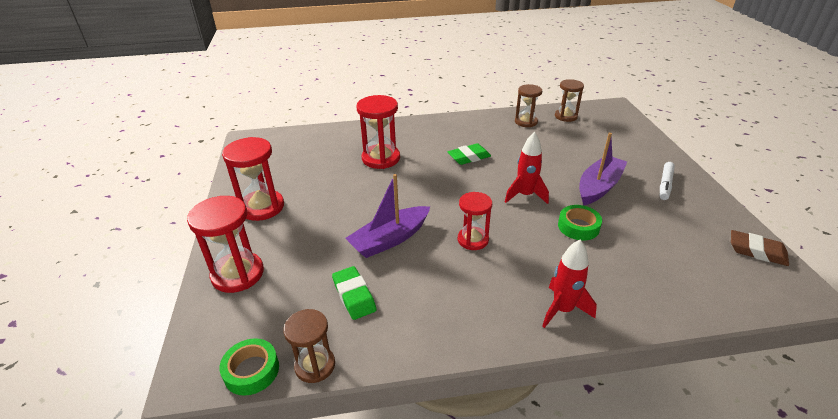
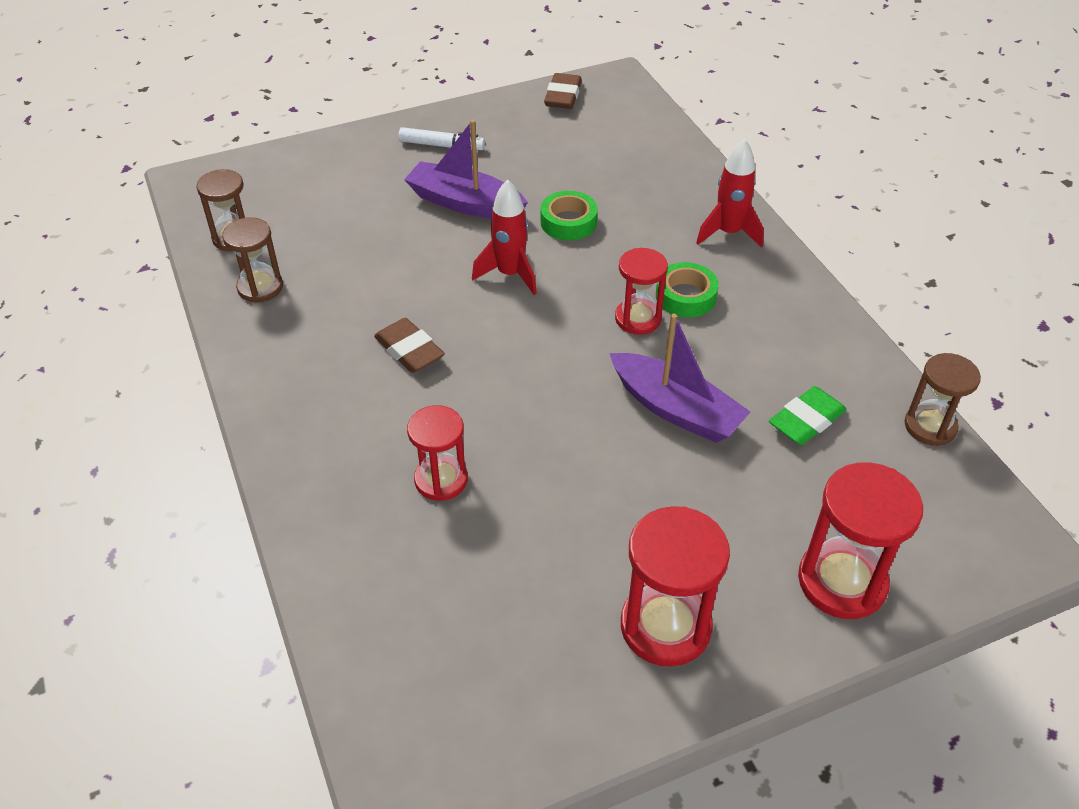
camera: 105 degrees left, 10 degrees up
(251, 371) = (976, 486): green tape -> green tape (685, 296)
(381, 158) = (441, 480): red hourglass -> red hourglass, size x0.65
(469, 157) = (409, 350): green eraser -> brown eraser

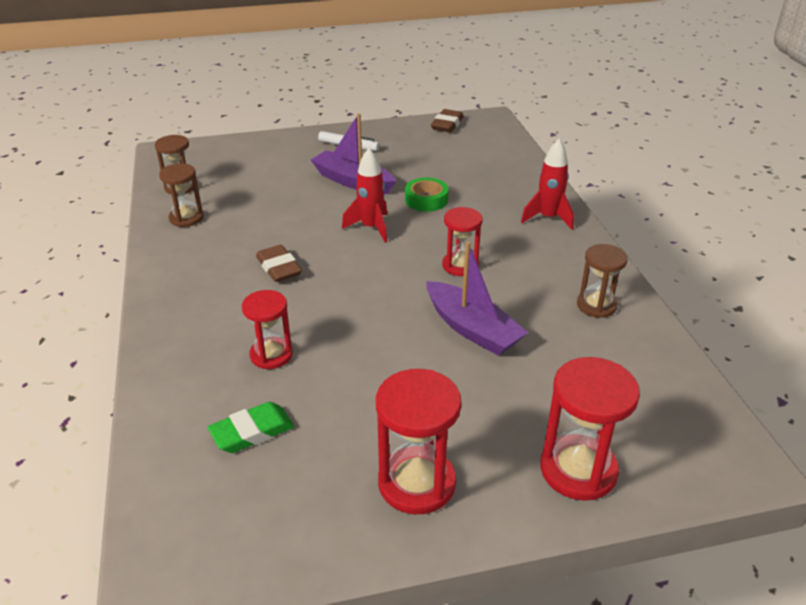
camera: 10 degrees right, 10 degrees down
(685, 296) = (502, 255): green tape -> none
(806, 420) = (577, 349): green eraser -> green eraser (252, 432)
(930, 426) = (682, 365): brown hourglass -> brown hourglass (596, 305)

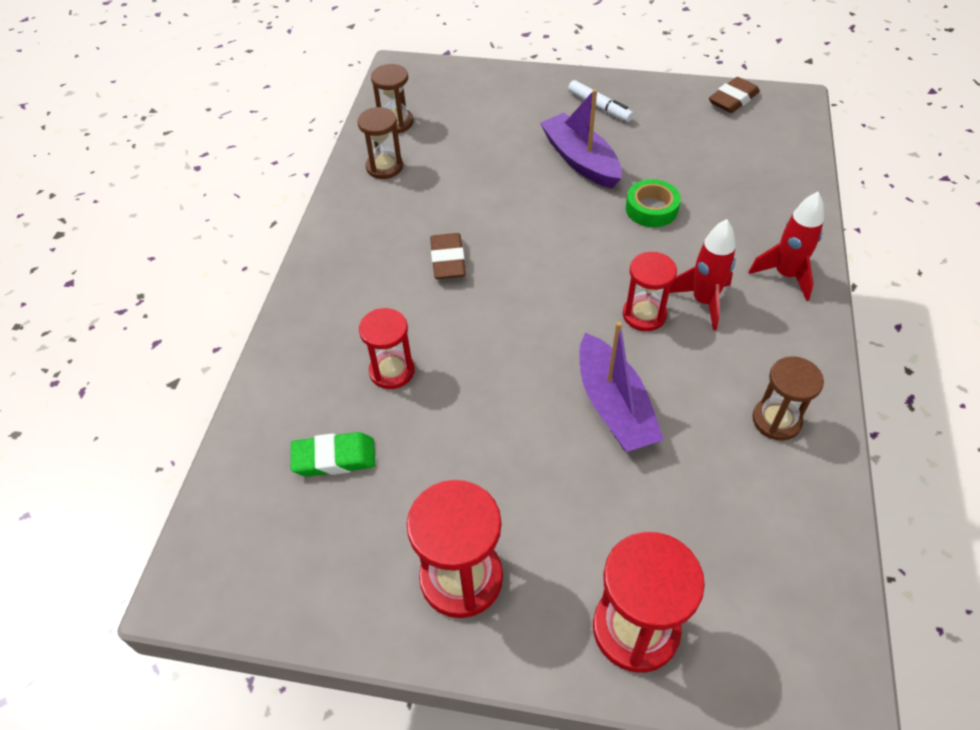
camera: 25 degrees right, 15 degrees up
(371, 228) = (569, 233): red rocket -> red rocket (703, 301)

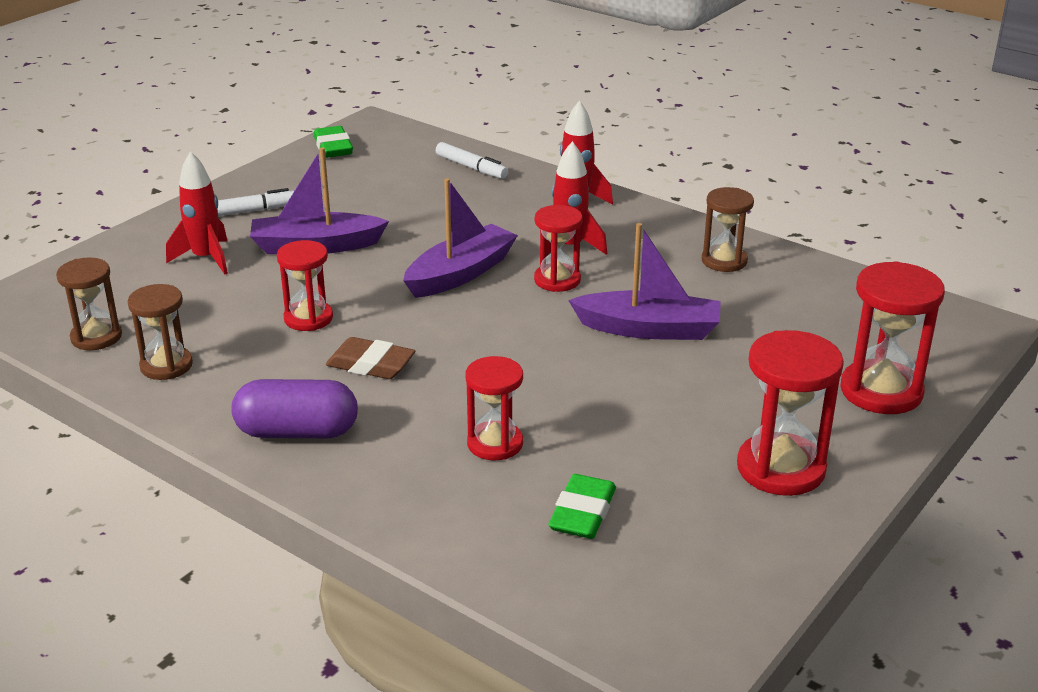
camera: 65 degrees left, 20 degrees down
(348, 261) = (297, 432): none -> purple capsule
(483, 202) = (308, 318): none -> red hourglass
(520, 119) = (206, 259): none -> red rocket
(606, 253) = (460, 273): none -> purple boat
(651, 209) = (428, 233): green tape -> none
(733, 99) = (333, 147): brown eraser -> green eraser
(780, 186) = (471, 167): none -> white marker

